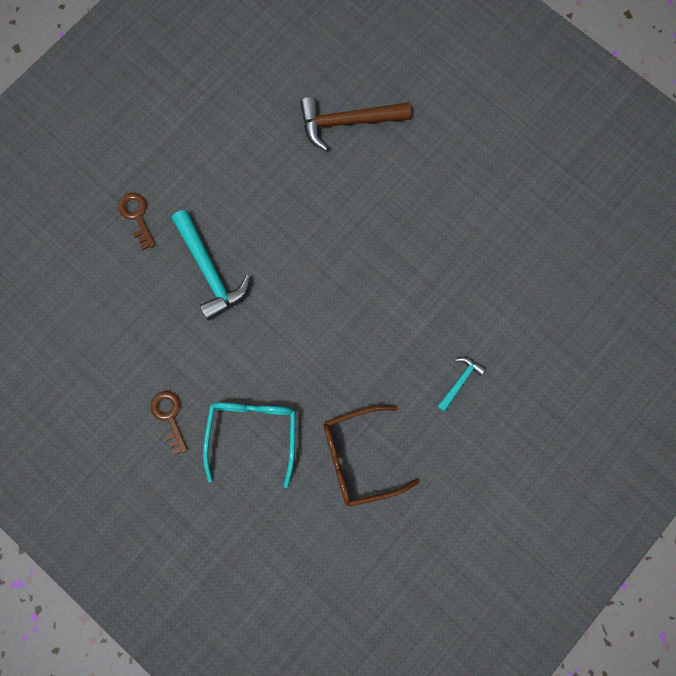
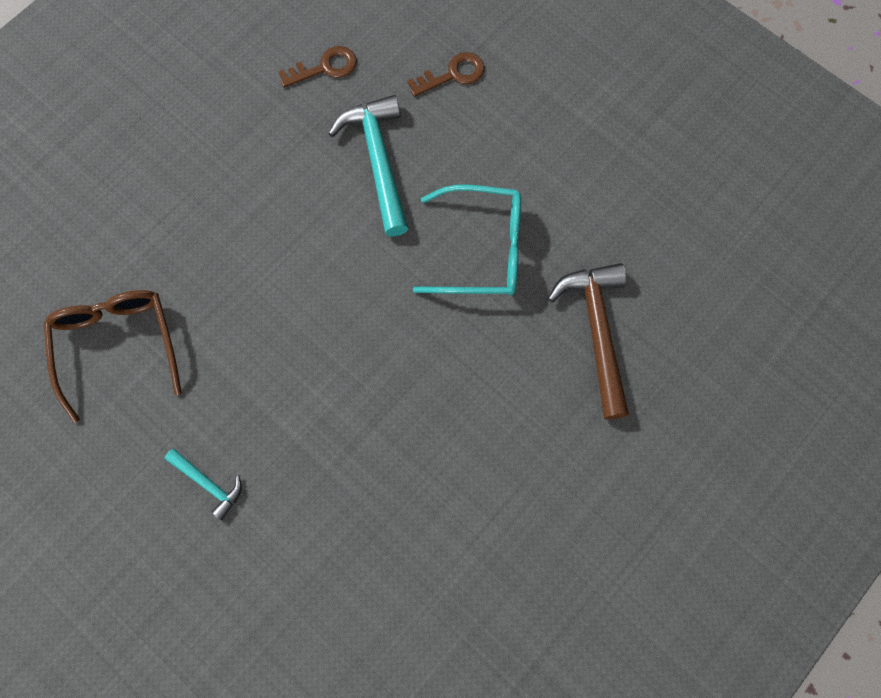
camera: 90 degrees right, 5 degrees down
(169, 417) = (193, 121): brown key -> brown key (325, 68)
(210, 271) = (378, 160): turquoise hammer -> turquoise hammer turned 105 degrees clockwise
(252, 434) = (162, 215): turquoise glasses -> turquoise glasses (481, 249)

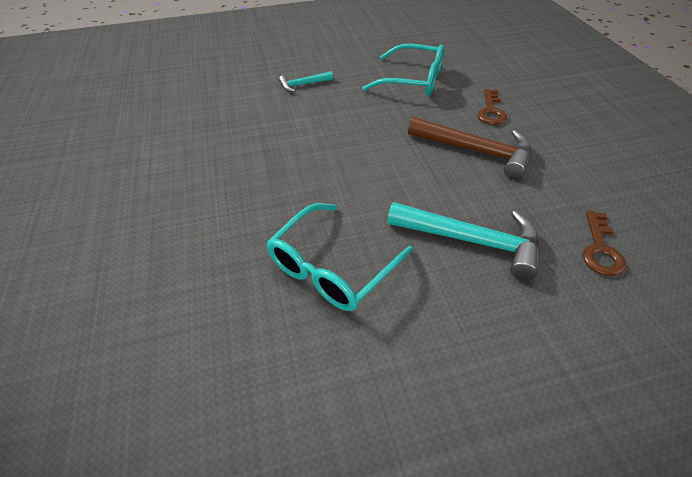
camera: 125 degrees right, 25 degrees down
(117, 346) = (413, 80): brown glasses -> turquoise glasses
(453, 75) = (550, 351): brown key -> brown key (491, 111)
(597, 331) = (185, 307): brown hammer -> brown hammer (476, 151)

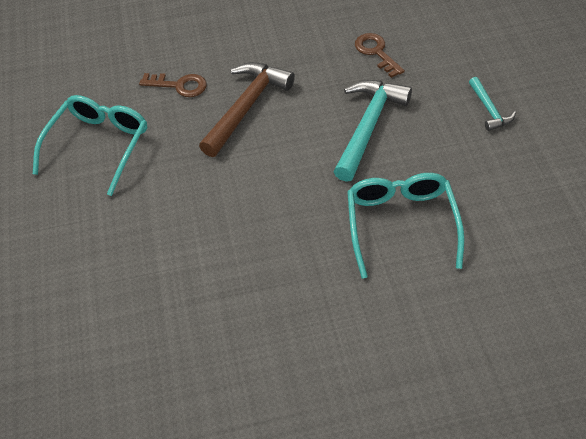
camera: 85 degrees left, 5 degrees up
(303, 85) = (78, 264): turquoise hammer -> turquoise hammer (489, 110)
(332, 267) = (401, 224): turquoise glasses -> turquoise glasses turned 135 degrees counterclockwise
(600, 249) = (376, 52): brown key -> brown key turned 135 degrees counterclockwise

